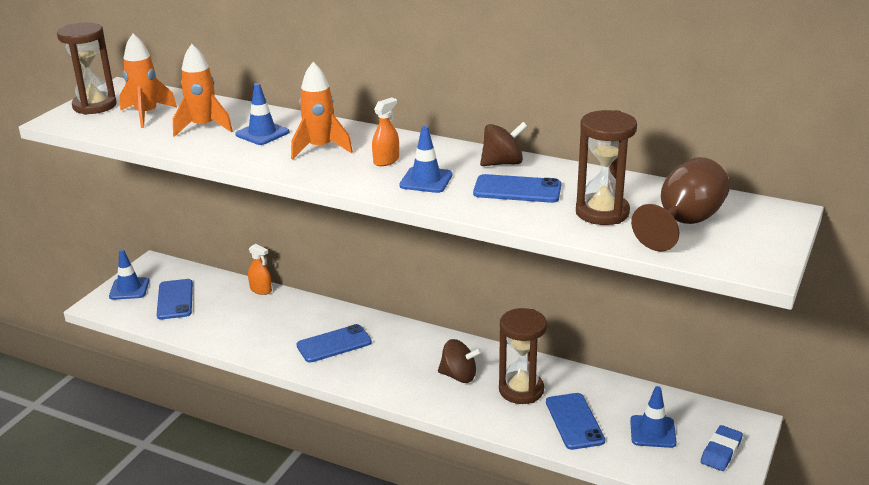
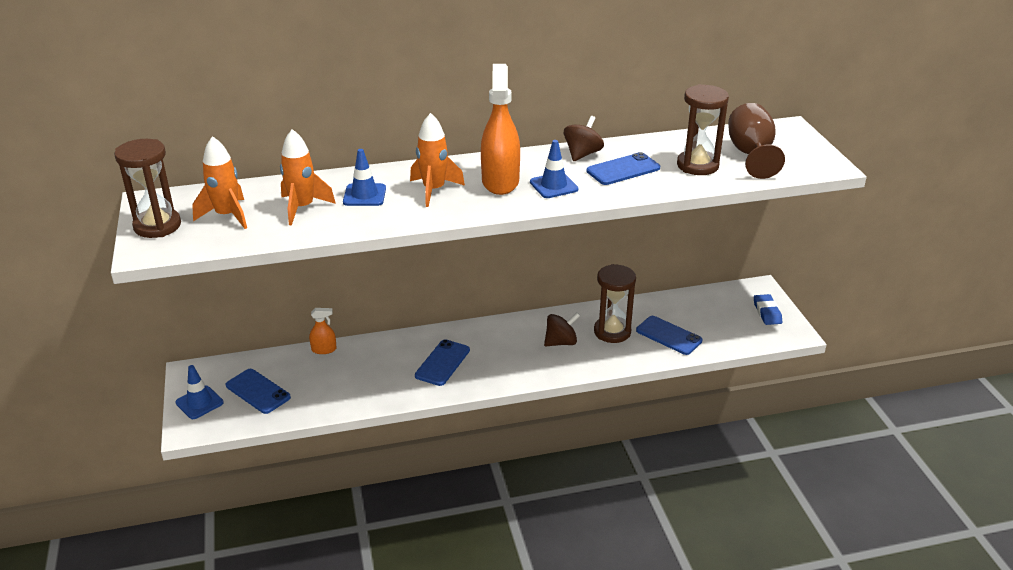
camera: 40 degrees left, 5 degrees up
(386, 160) = (500, 181): orange spray bottle -> orange spray bottle, size x2.05
(652, 432) = (718, 319): blue traffic cone -> none

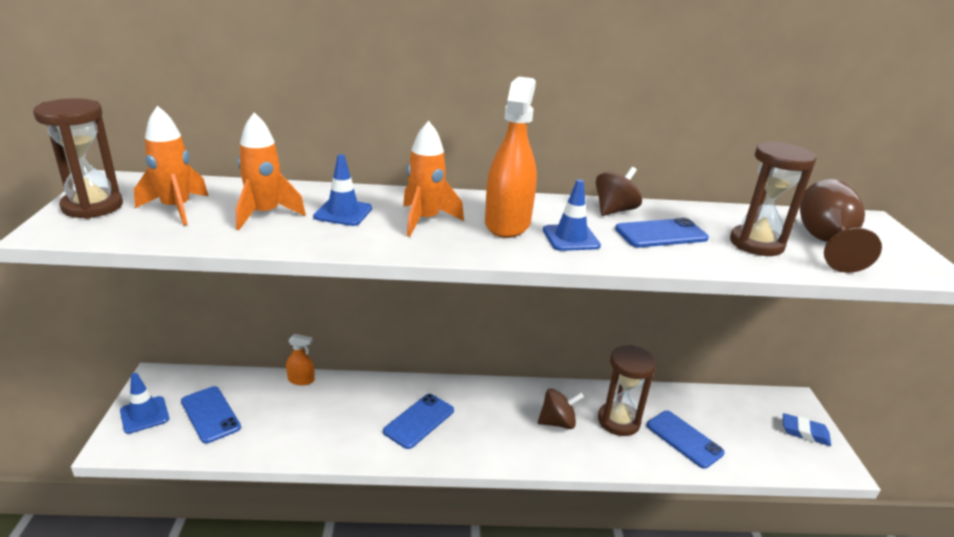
camera: 10 degrees right, 5 degrees down
(767, 312) = (804, 432): blue eraser -> blue eraser turned 75 degrees counterclockwise

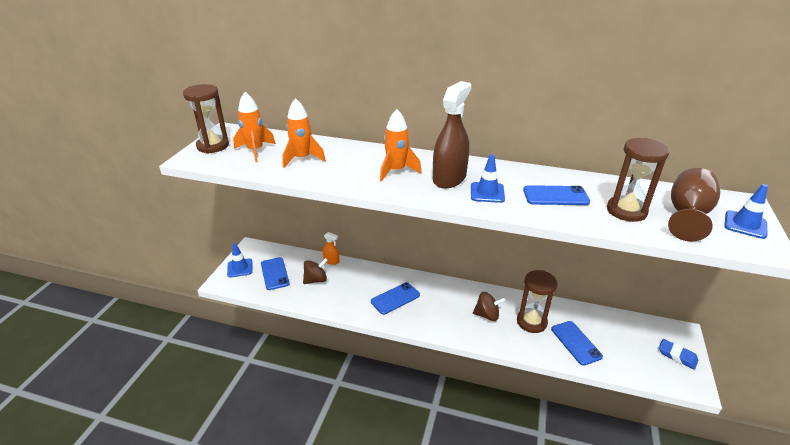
camera: 20 degrees right, 5 degrees up
(343, 213) = (348, 161): blue traffic cone -> blue traffic cone (745, 225)
(507, 223) = (449, 178): orange spray bottle -> brown spray bottle
(614, 210) = (531, 175): brown spinning top -> brown spinning top (316, 280)

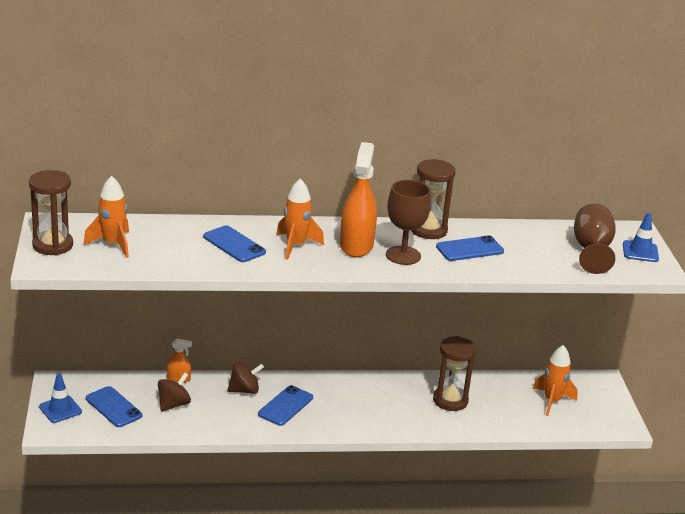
camera: 25 degrees left, 5 degrees down
(302, 159) = (178, 246): orange rocket -> orange rocket (552, 401)
(449, 178) = (356, 245): brown spray bottle -> orange spray bottle
(487, 193) = (403, 255): blue traffic cone -> brown goblet
(487, 315) = (399, 403): brown spinning top -> brown spinning top (244, 390)
(576, 343) = (503, 411): blue phone -> blue phone (234, 244)
(626, 211) = (538, 254): brown hourglass -> brown hourglass (428, 230)
(677, 356) = (604, 403): blue eraser -> none

